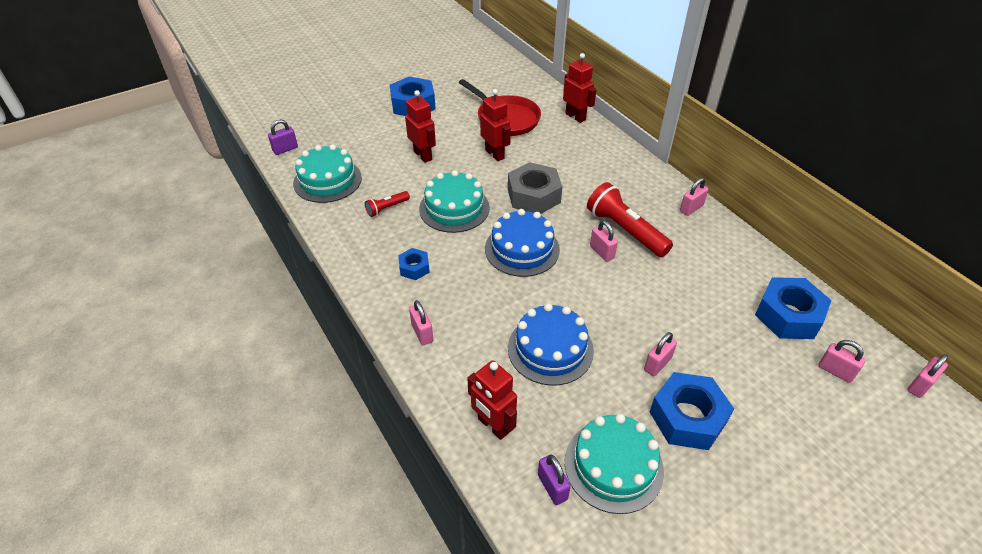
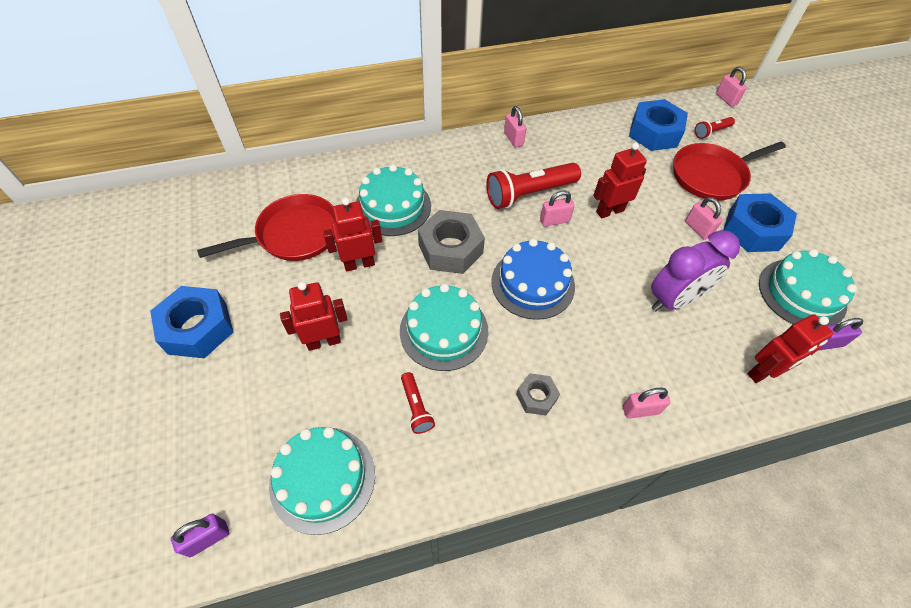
camera: 75 degrees left, 10 degrees up
(285, 149) = (208, 538): purple padlock -> purple padlock turned 75 degrees clockwise
(414, 268) = (536, 397): blue nut -> grey nut
(550, 349) = (674, 299): blue cake -> purple clock
(560, 156) = (393, 206): none -> turquoise cake
(575, 117) = (327, 171): red robot -> red robot (609, 211)
(753, 374) = (711, 175): none -> red pan
(835, 371) = (711, 132): pink padlock -> red flashlight

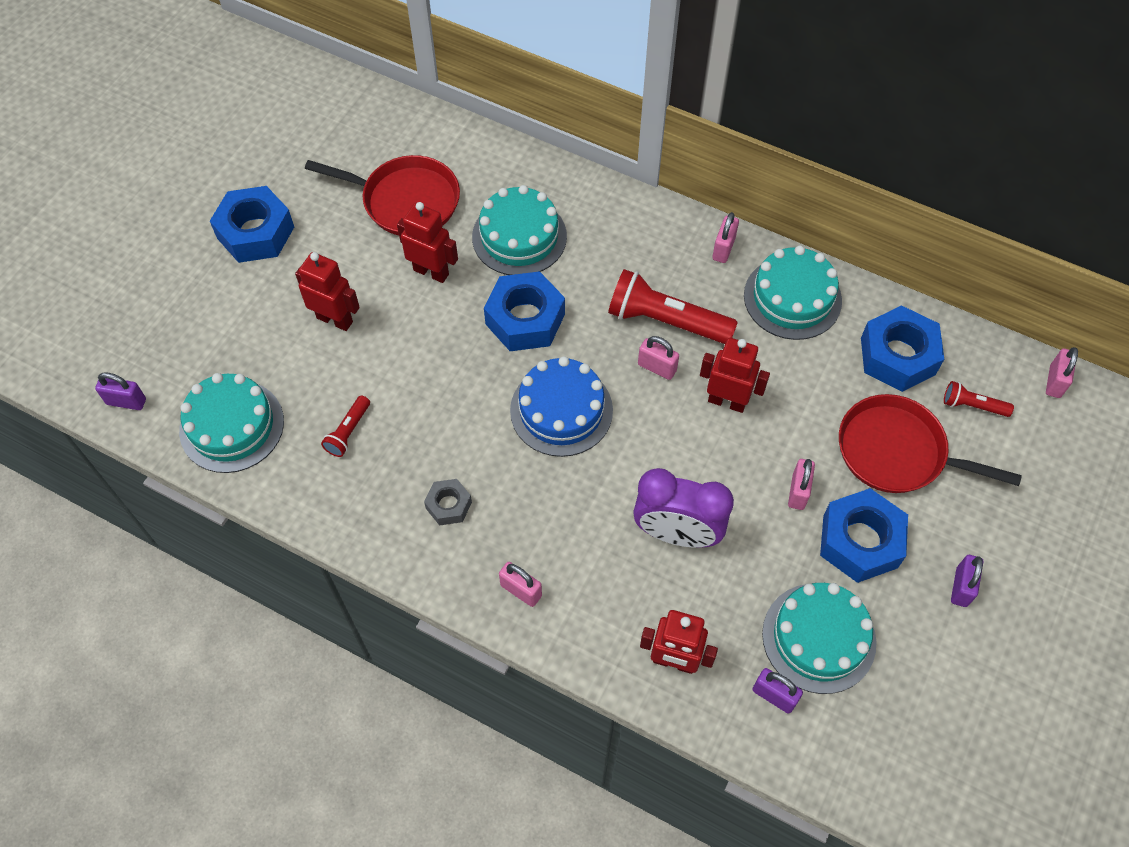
camera: 45 degrees right, 5 degrees up
(444, 330) = (437, 388): turquoise cake -> turquoise cake (792, 298)
(450, 249) = (525, 319): grey nut -> blue nut
(817, 215) = (961, 587): none -> purple padlock

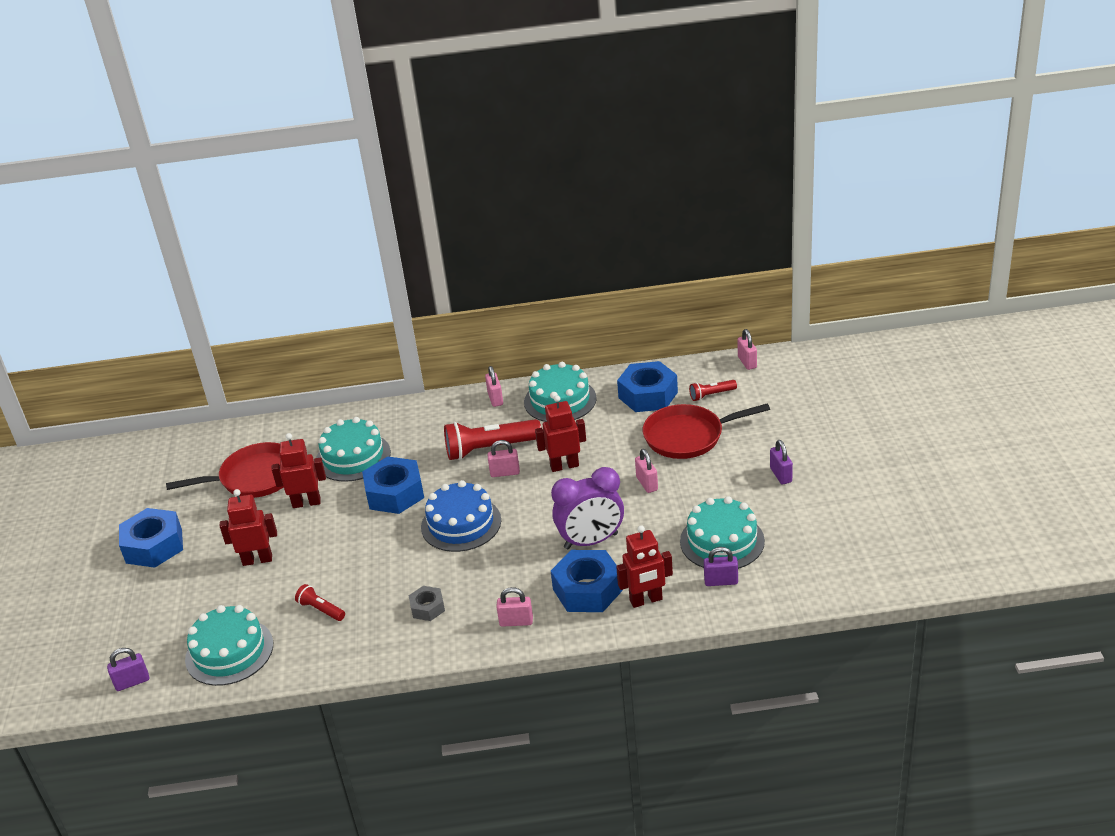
camera: 30 degrees left, 25 degrees down
(348, 432) = (321, 609): red flashlight -> red flashlight turned 135 degrees clockwise
(860, 541) = (704, 486): blue nut -> blue nut (587, 590)

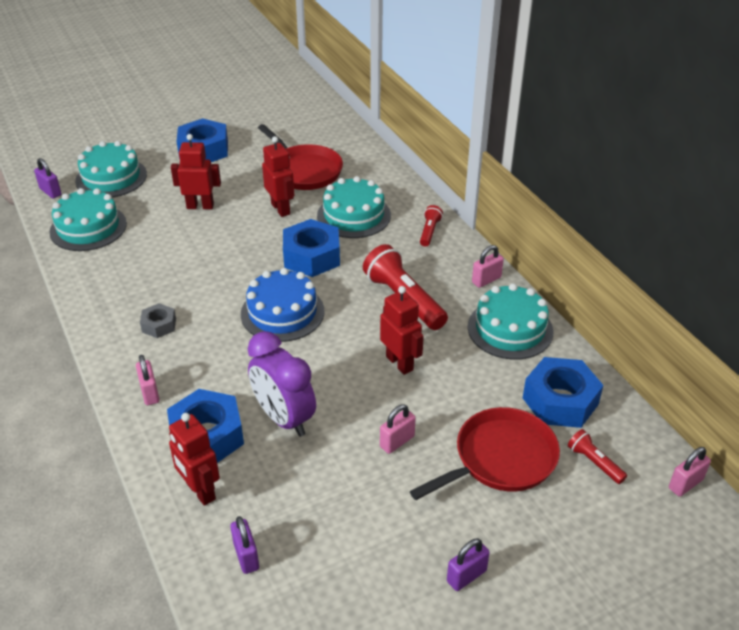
camera: 65 degrees right, 5 degrees up
(257, 560) = (200, 206): red robot -> red robot turned 60 degrees counterclockwise
(321, 609) = (145, 261): red flashlight -> red flashlight (429, 232)
(505, 473) = (370, 321): pink padlock -> none
(688, 436) = (500, 459): red pan -> red pan turned 90 degrees clockwise
(722, 541) = (318, 540): turquoise cake -> turquoise cake (111, 177)

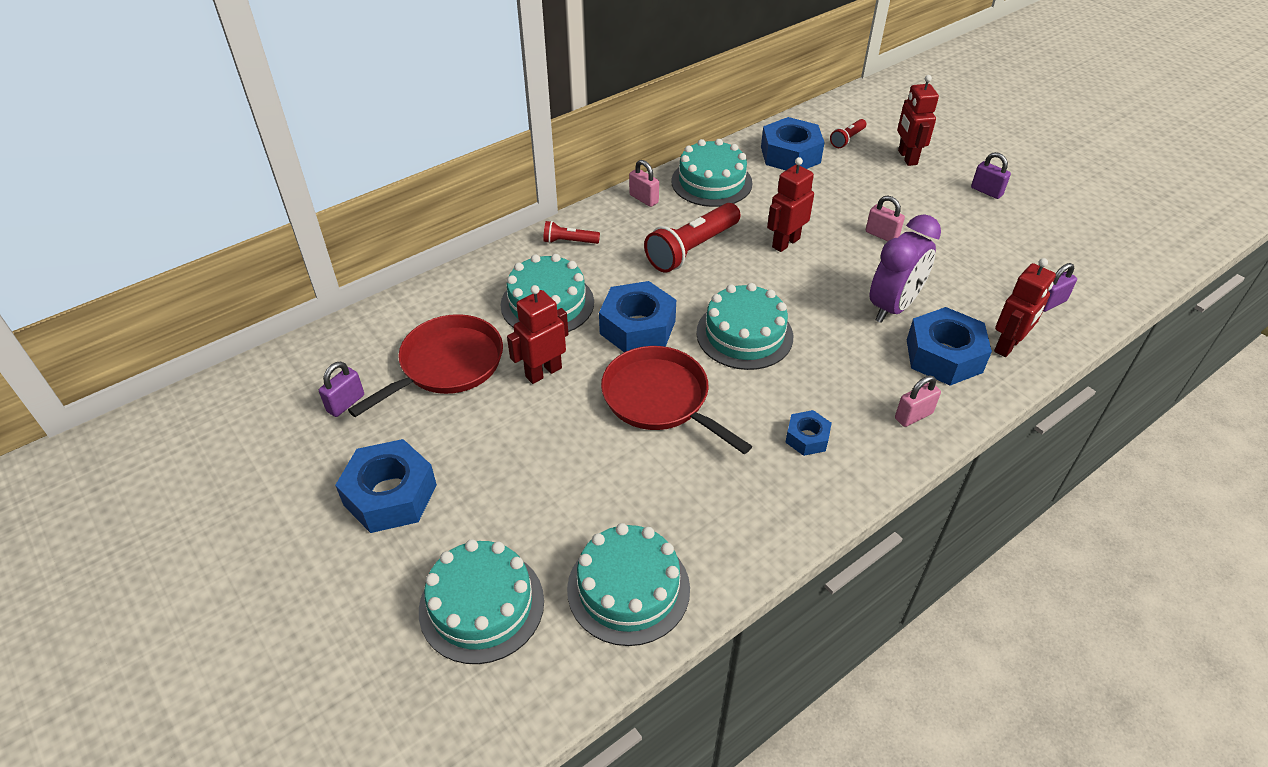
camera: 100 degrees left, 5 degrees up
(50, 192) = (535, 689): purple padlock -> purple padlock (346, 403)
(159, 325) = (807, 438): grey nut -> blue nut
(200, 206) = (549, 460): red robot -> red robot (907, 157)
(282, 312) = (744, 334): blue cake -> turquoise cake
(500, 459) = (869, 181): red pan -> red pan (660, 399)
(685, 484) = (845, 103): pink padlock -> none

